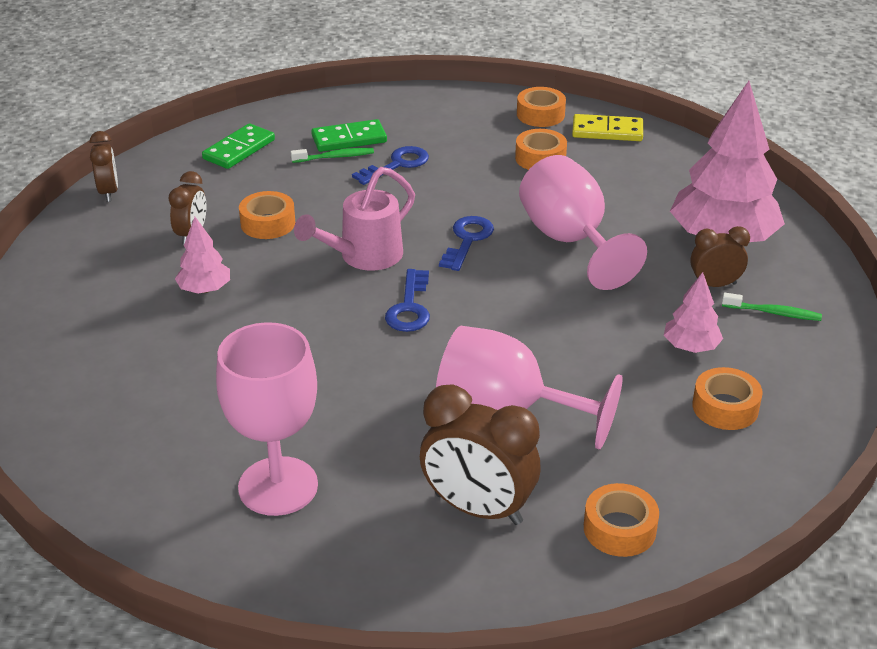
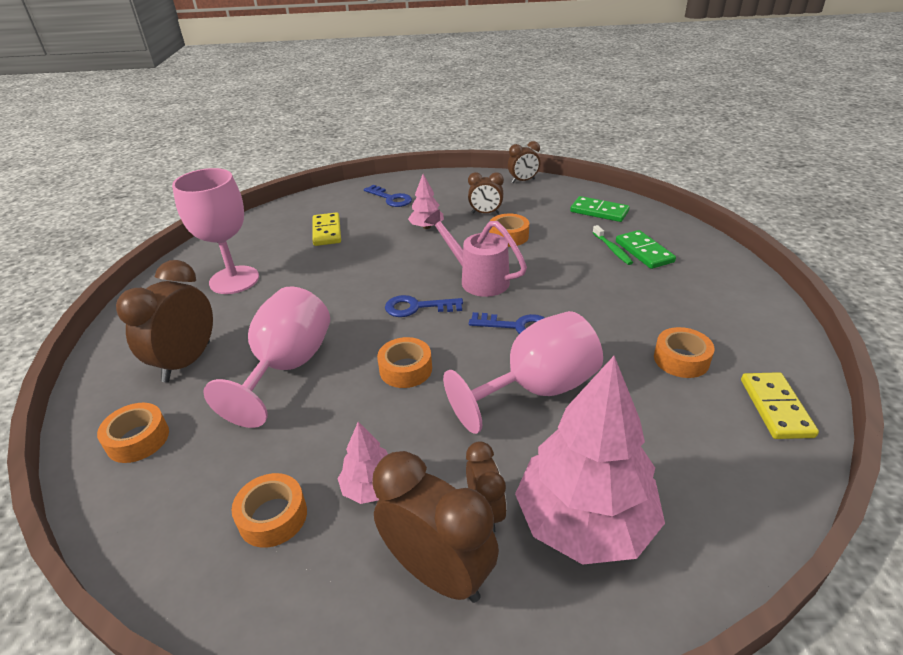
camera: 85 degrees right, 0 degrees up
(165, 390) = (327, 231): none -> yellow domino
(397, 165) = (618, 278): blue key -> blue key (391, 198)
(540, 114) = (772, 353): orange tape -> orange tape (406, 369)
(774, 313) = (438, 573): green toothbrush -> brown clock

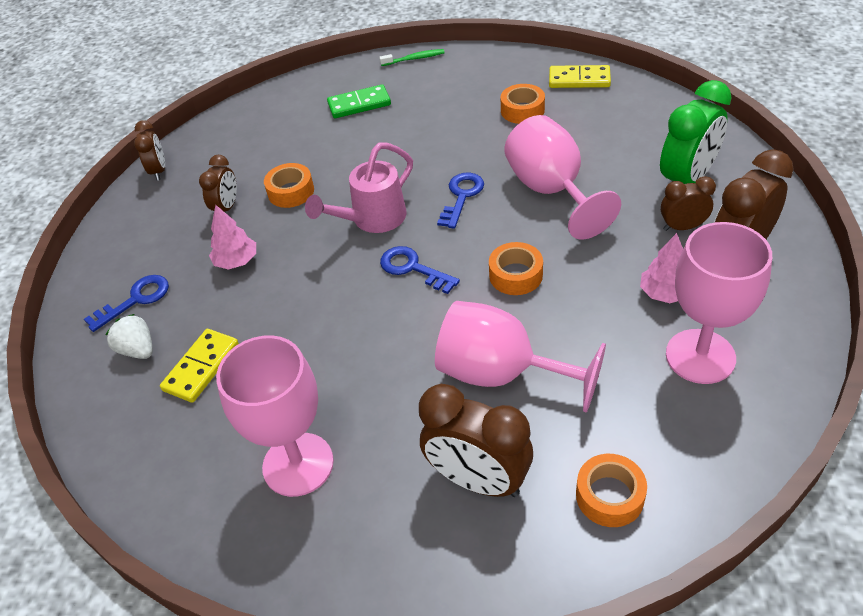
camera: 80 degrees left, 10 degrees up
(273, 516) = (700, 356): orange tape -> pink goblet
(327, 231) = (201, 367): yellow domino -> yellow domino turned 60 degrees counterclockwise
(347, 208) = (138, 350): none -> white strawberry
(417, 307) = (413, 268): blue key -> blue key turned 120 degrees clockwise
(584, 522) = (686, 179): pink tree -> green clock
(599, 211) = (267, 121): green domino -> none
(612, 249) = (347, 122): green toothbrush -> green toothbrush (414, 59)

